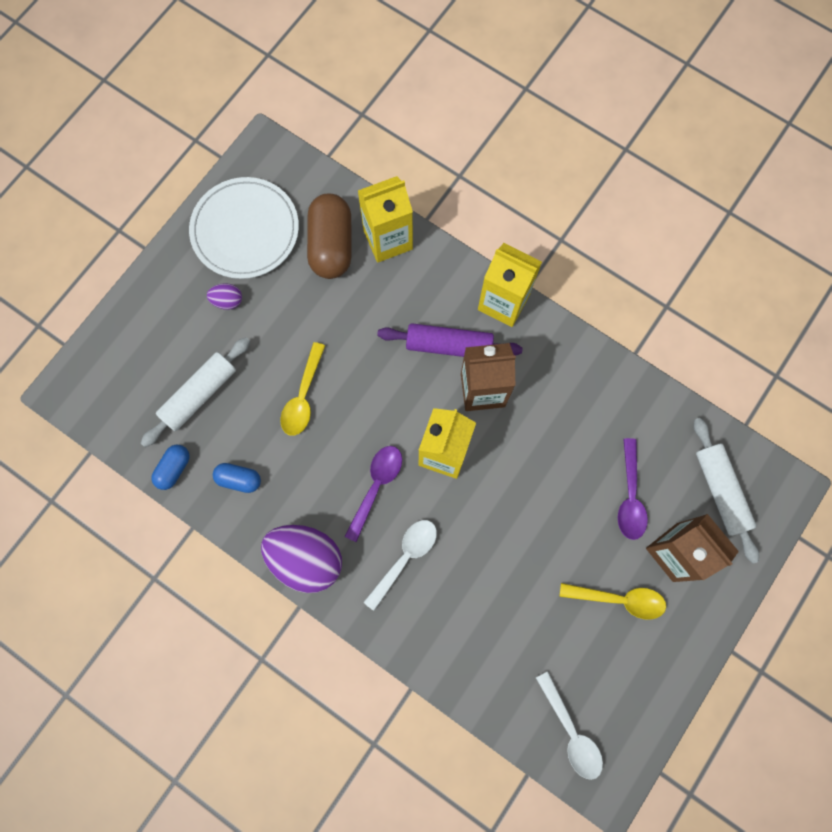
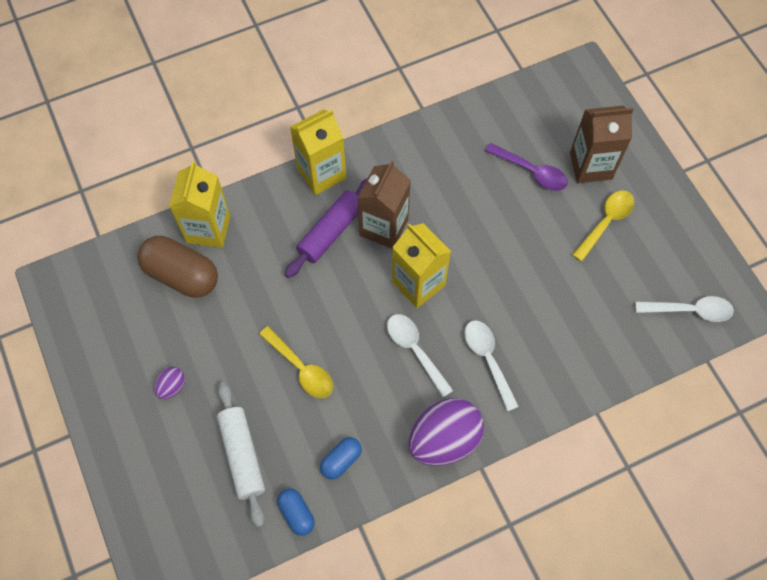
camera: 60 degrees left, 10 degrees down
(245, 230) = (117, 338): white plate -> none
(376, 486) = (415, 350): purple spoon -> white spoon
(720, 491) = (561, 111): white rolling pin -> none

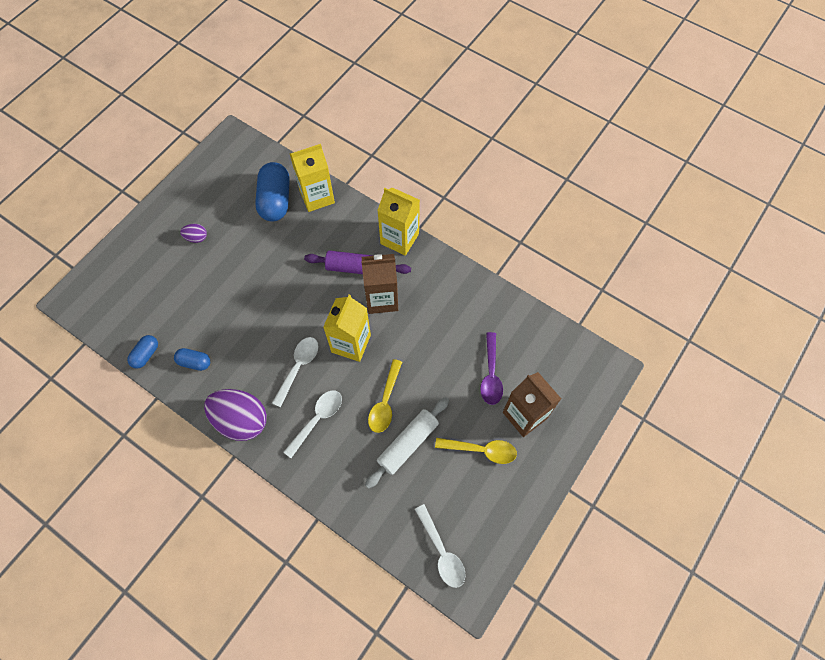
camera: 60 degrees right, 0 degrees up
(182, 275) = (275, 200): brown capsule -> blue capsule
(242, 455) = (170, 302): white rolling pin -> white rolling pin (408, 444)
(301, 368) = (247, 304): yellow spoon -> yellow spoon (385, 402)

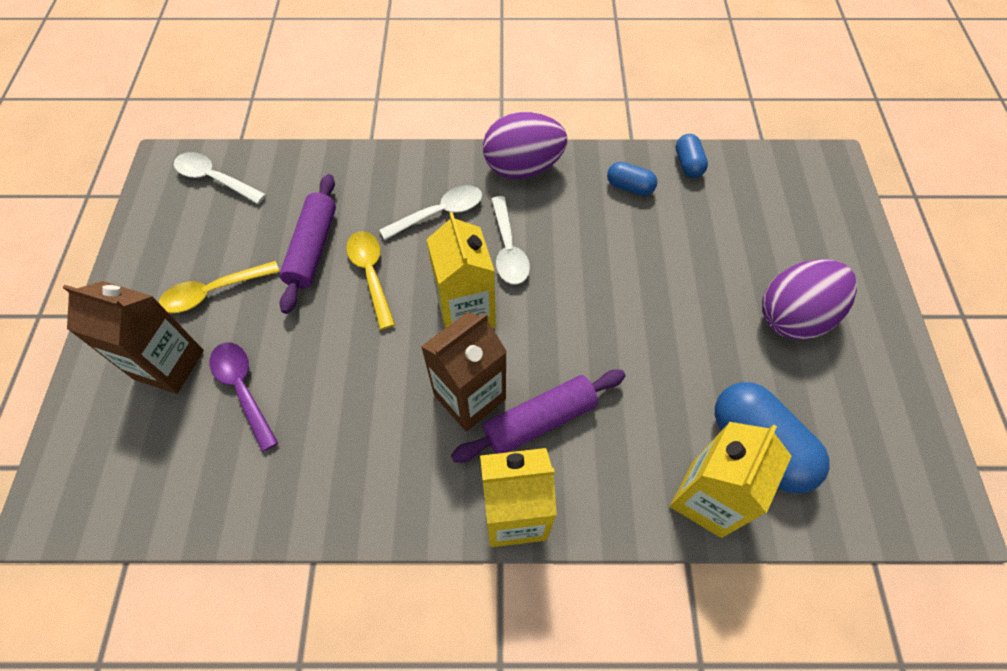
camera: 145 degrees right, 5 degrees down
(194, 362) = (629, 187): blue capsule -> blue capsule turned 45 degrees clockwise
(196, 238) = (793, 316): purple egg -> purple egg, size x2.21
(317, 419) = (439, 213): white spoon -> white spoon turned 120 degrees counterclockwise
(408, 444) = (313, 249): white rolling pin -> purple rolling pin

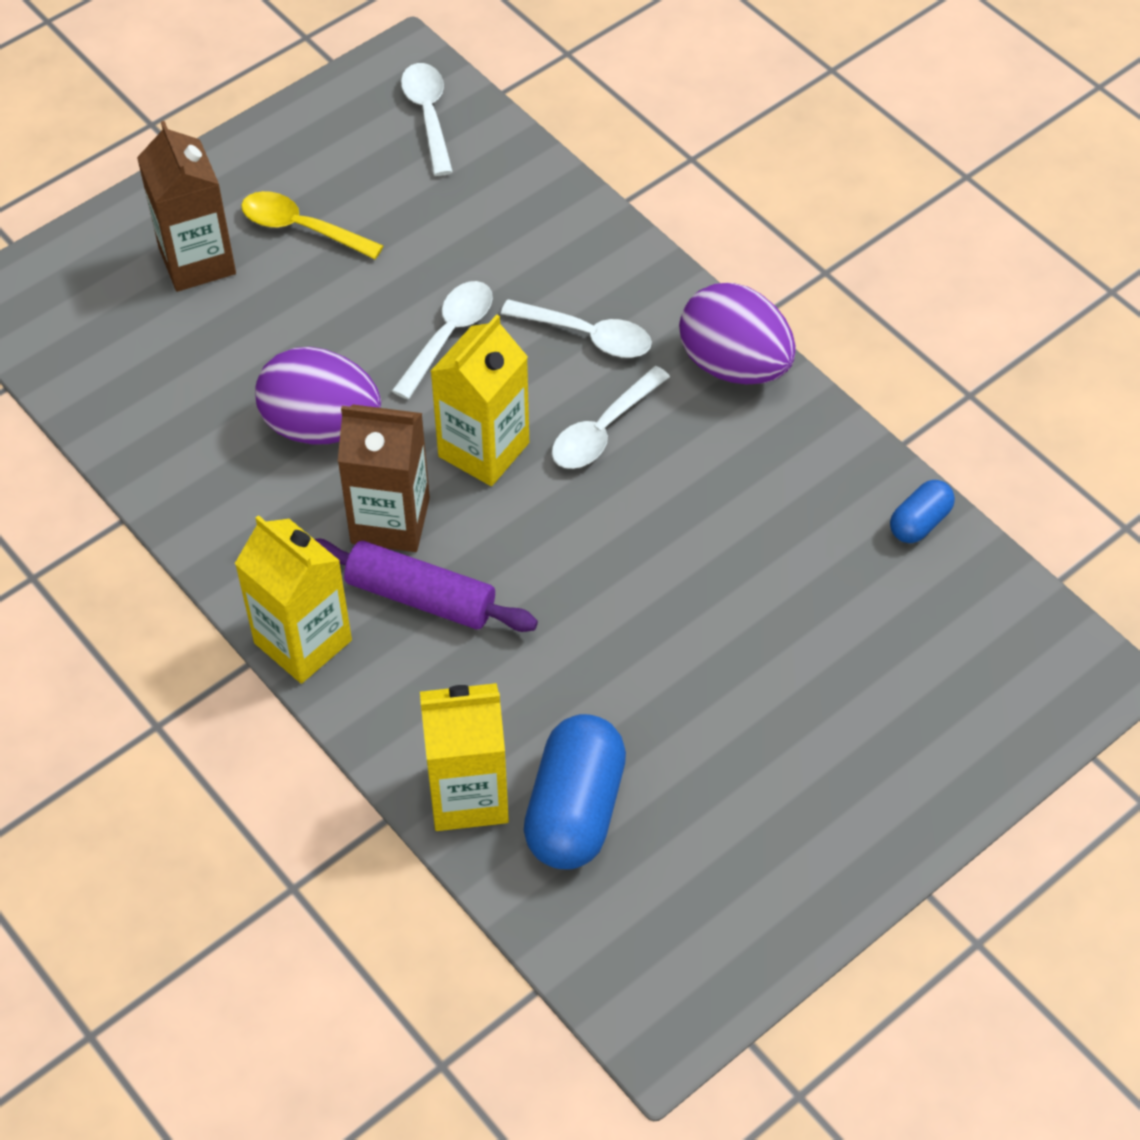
camera: 50 degrees right, 5 degrees down
(243, 389) = (227, 336): purple spoon -> none
(313, 249) = (430, 264): purple rolling pin -> none
(371, 274) = (448, 336): yellow spoon -> white spoon
(629, 187) = (816, 485): blue capsule -> none
(793, 316) = (787, 757): purple egg -> purple egg (321, 426)

